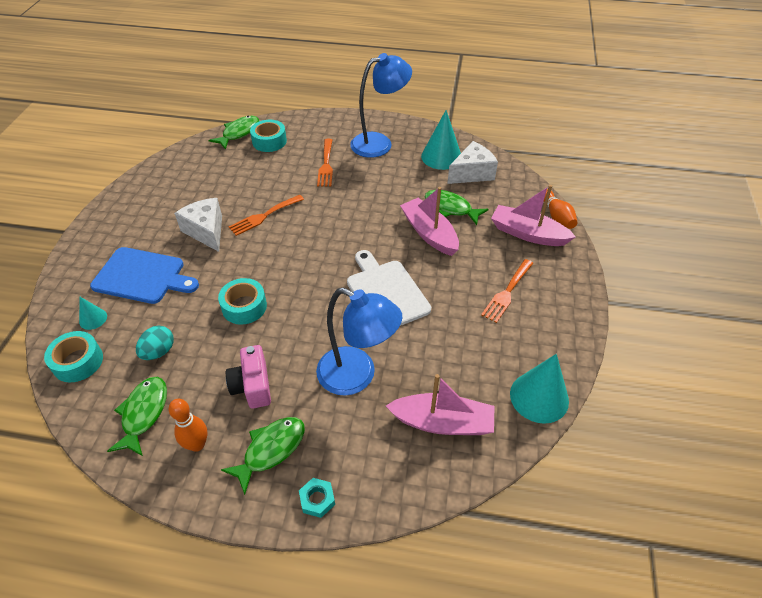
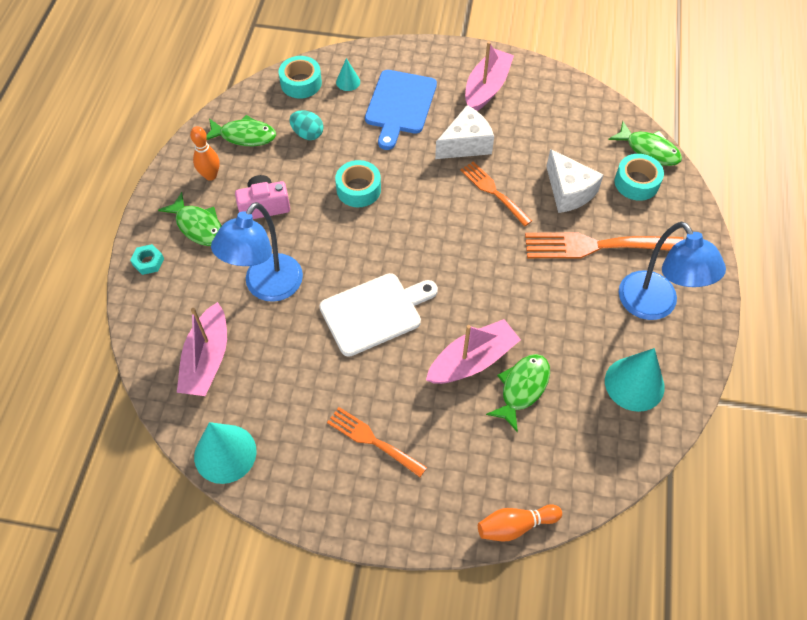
camera: 90 degrees right, 10 degrees up
(326, 165) = (595, 246): orange fork -> orange fork, size x1.62
(472, 173) = (600, 422): white cheese -> white cheese (568, 191)
(527, 234) = (477, 480): pink boat -> pink boat (486, 88)

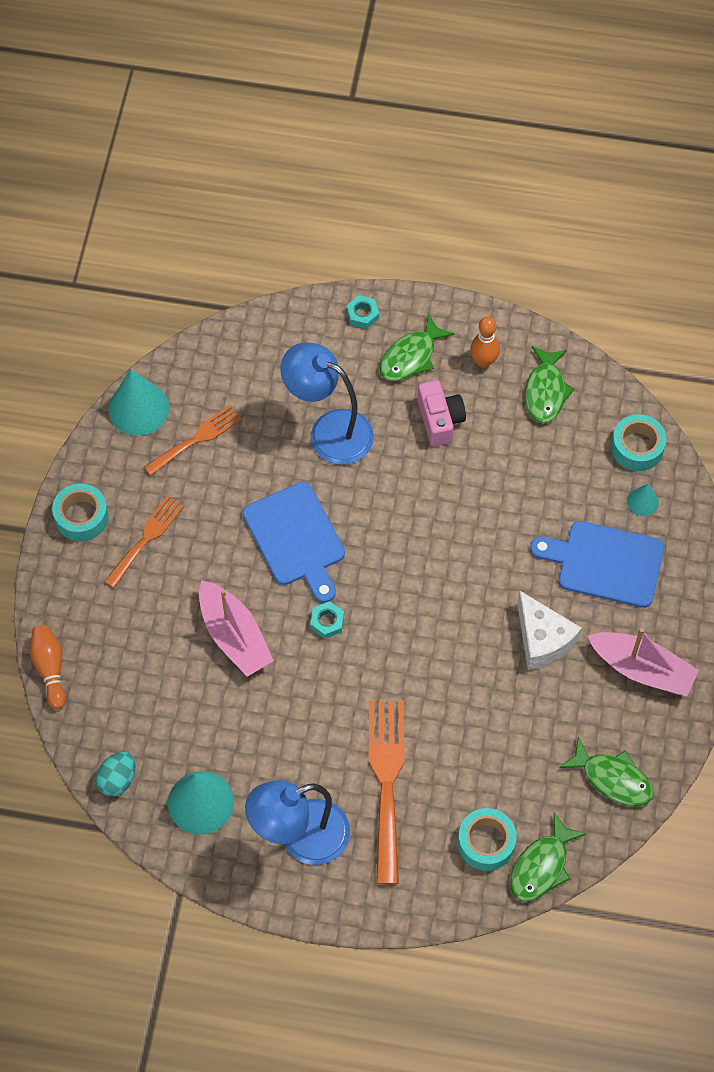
camera: 90 degrees right, 5 degrees up
(207, 359) = (242, 382): pink boat -> none
(307, 134) = (551, 459): turquoise egg -> turquoise egg (118, 779)
(358, 189) = (467, 518): turquoise tape -> turquoise tape (81, 517)
(374, 312) = (296, 538): white cutting board -> blue cutting board
(455, 288) = (327, 622): none -> turquoise nut
(493, 191) = (467, 669): orange fork -> orange fork (196, 439)
(522, 388) = (199, 685): green fish -> green fish (612, 779)
(568, 191) = (469, 757): white cheese -> none

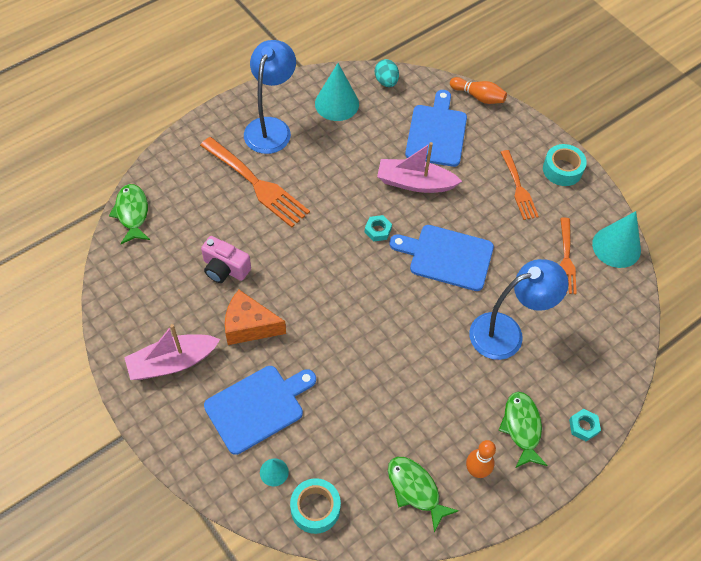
camera: 130 degrees right, 5 degrees down
(145, 669) = (436, 133): none -> blue cutting board
(440, 420) = (455, 402): pink camera -> pink camera (225, 268)
(486, 842) = (174, 200): turquoise tape -> none
(542, 640) = (249, 326): white cheese -> orange cheese
(612, 779) = (133, 287): green fish -> none

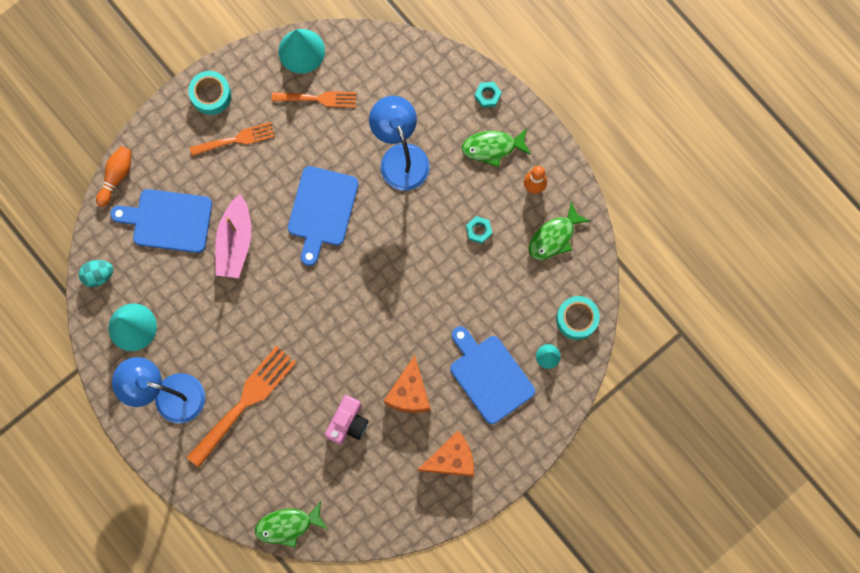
camera: 90 degrees left, 20 degrees up
(172, 362) = (451, 459): pink boat -> orange cheese
(378, 230) = (295, 277): turquoise nut -> turquoise nut (478, 230)

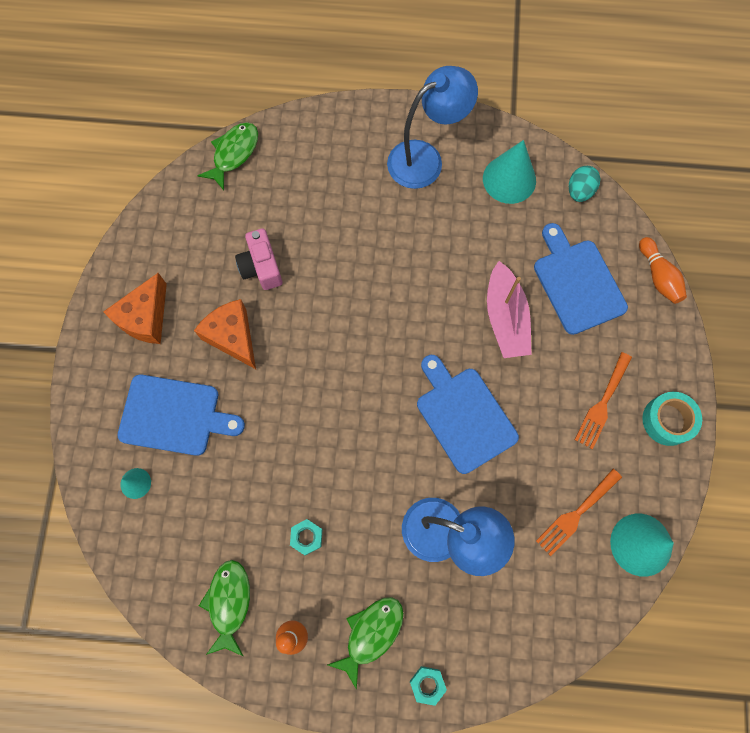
camera: 135 degrees right, 5 degrees down
(168, 220) = (577, 283): blue cutting board -> blue cutting board turned 75 degrees counterclockwise
(235, 242) = (505, 318): pink boat -> pink boat turned 150 degrees counterclockwise
(245, 402) = (361, 207): orange fork -> none
(576, 319) = (137, 543): turquoise tape -> none

